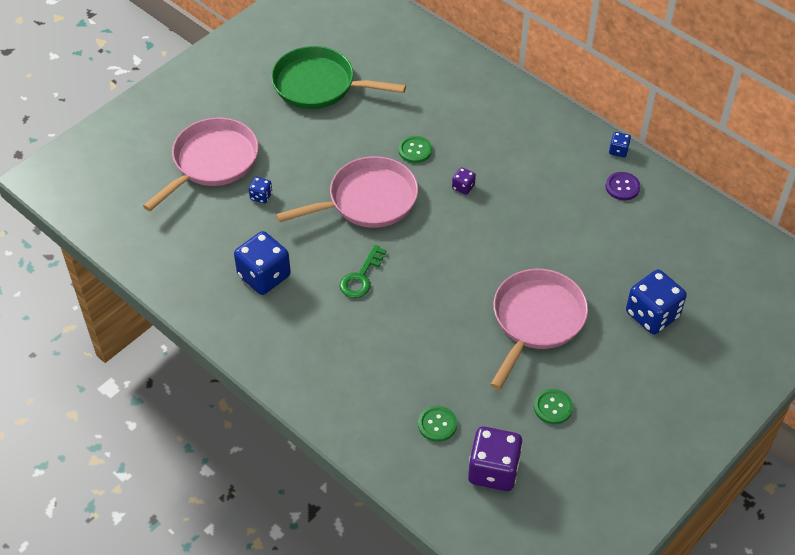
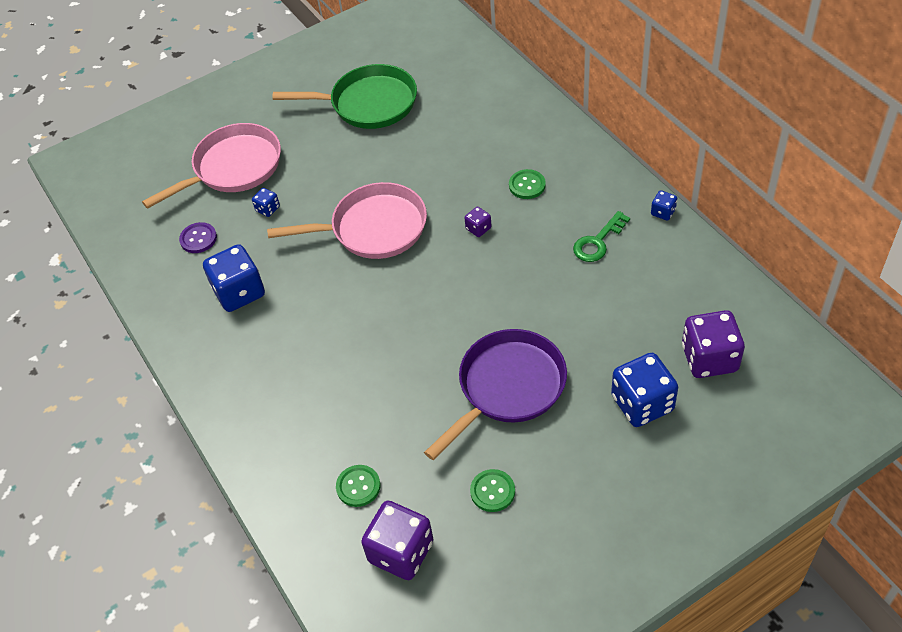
camera: 20 degrees right, 0 degrees up
(319, 85) = (368, 103): green pan -> green pan turned 150 degrees clockwise
(361, 277) = (337, 309): green key -> green key (598, 242)
(415, 150) = (441, 183): green button -> green button (527, 185)
(536, 320) = (507, 388): pink pan -> purple pan
(622, 187) = (654, 253): purple button -> purple button (198, 239)
(695, 269) = (709, 358): none -> purple dice

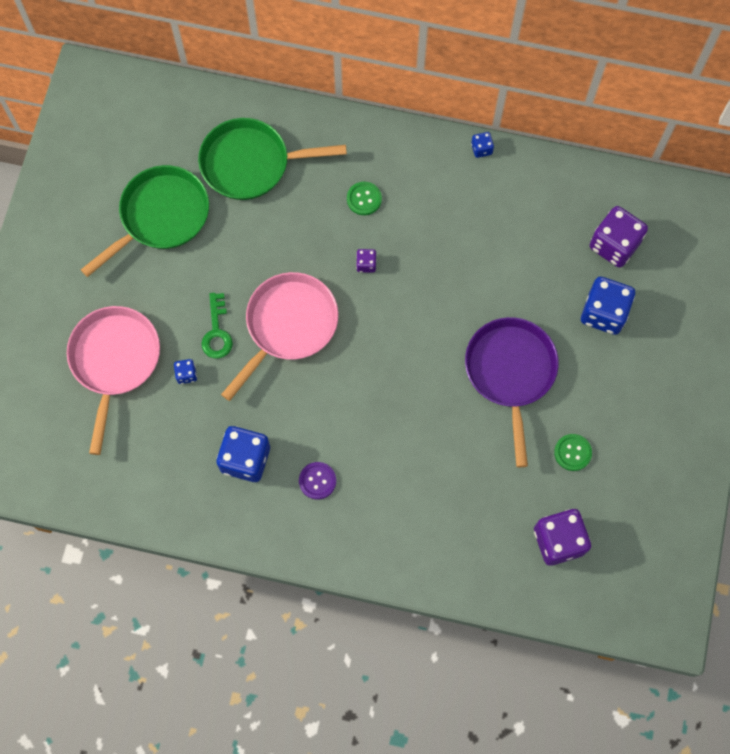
camera: 50 degrees left, 20 degrees up
(198, 239) = (160, 443): purple button -> purple button (317, 481)
(358, 486) = (487, 524): green button -> none
(469, 111) = (251, 163): none -> green pan
(598, 242) = (460, 209): green key -> green key (217, 332)

